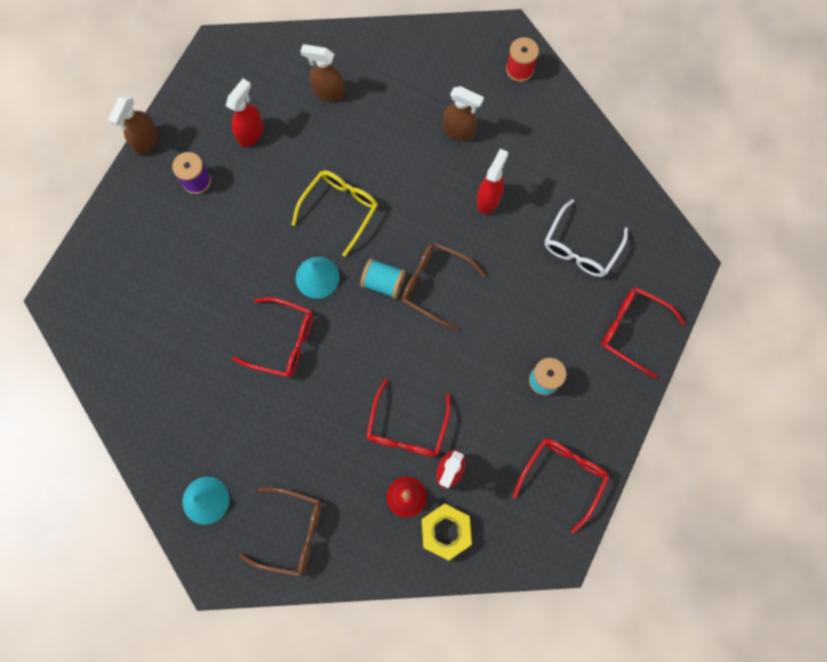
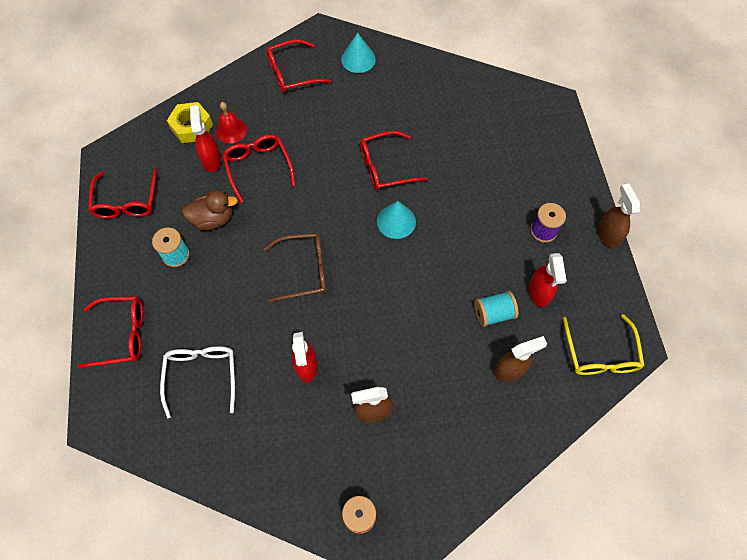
camera: 145 degrees right, 10 degrees down
(291, 532) = (292, 73): brown glasses -> red glasses
(340, 209) = (419, 279): yellow glasses -> yellow glasses (600, 354)
(383, 283) = (344, 247): turquoise spool -> turquoise spool (493, 313)
(487, 396) = (213, 219): none -> brown duck

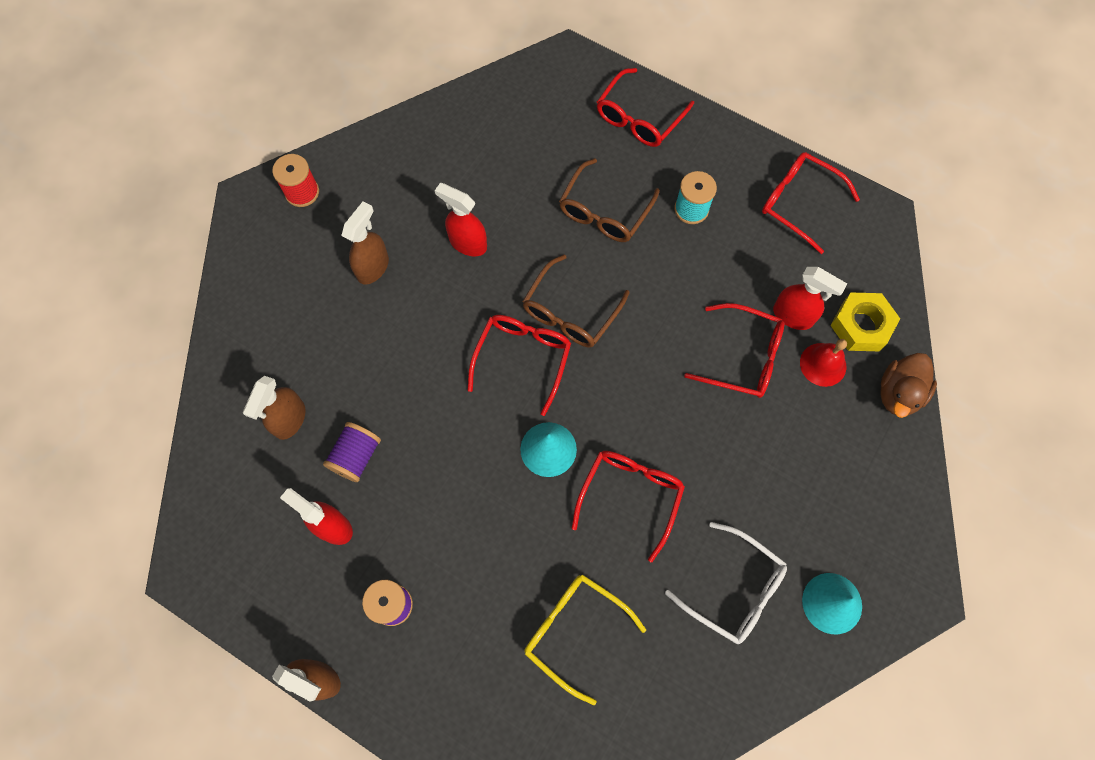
camera: 130 degrees right, 5 degrees up
(202, 376) = (538, 155): white glasses -> white glasses (734, 589)
(213, 219) = (708, 268): brown duck -> brown duck (898, 393)
(216, 302) = (604, 211): none -> brown glasses
(292, 73) = (868, 497): red glasses -> red glasses (522, 359)
(493, 313) = (356, 456): turquoise spool -> purple spool
(600, 354) = (216, 524): yellow glasses -> yellow glasses (574, 631)

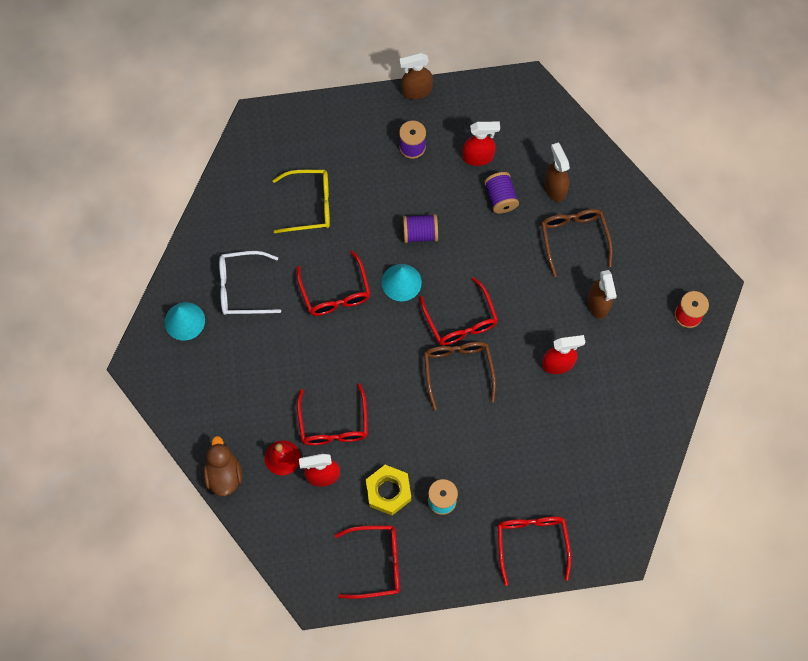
camera: 140 degrees right, 0 degrees up
(479, 488) = (420, 233): none -> purple spool
(604, 211) = (495, 453): brown glasses -> brown glasses (574, 239)
(743, 357) = (333, 424): red glasses -> red glasses turned 75 degrees counterclockwise
(861, 326) = (276, 503): yellow nut -> yellow nut (388, 491)

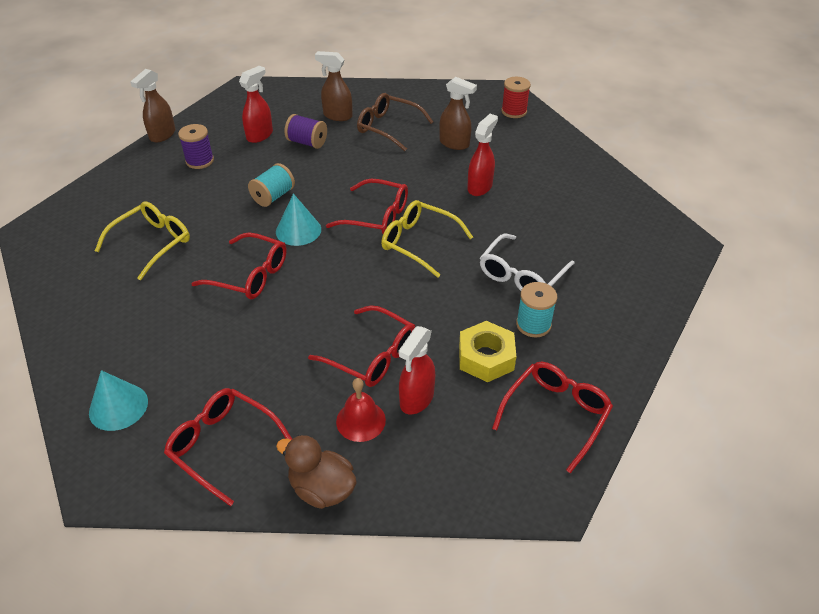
camera: 50 degrees left, 25 degrees down
(242, 288) = (153, 337): white glasses -> white glasses (521, 275)
(420, 233) = (273, 196): purple spool -> turquoise spool
(458, 370) = (419, 243): brown glasses -> yellow glasses
(532, 543) = (632, 290): red glasses -> red glasses (223, 446)

